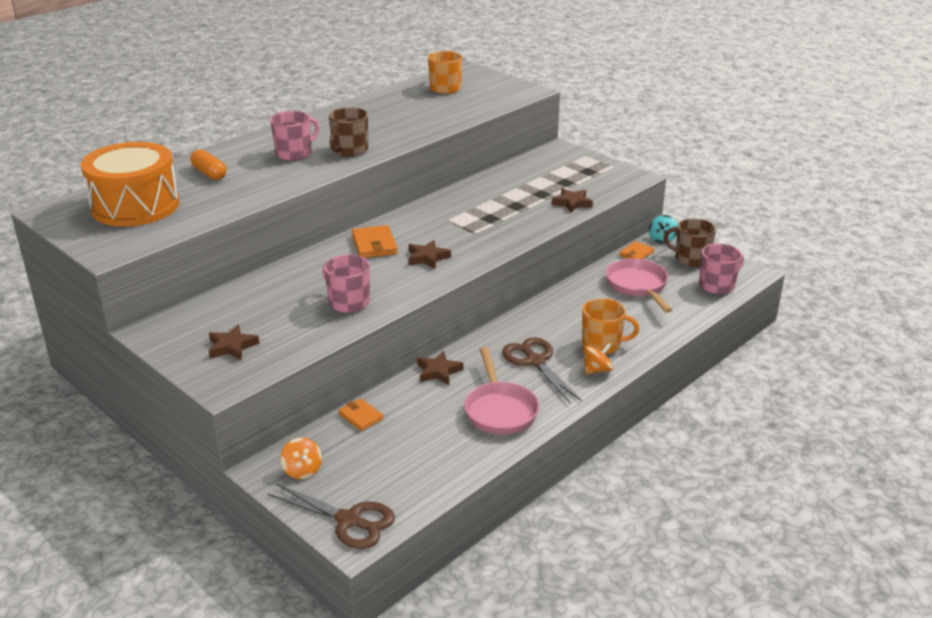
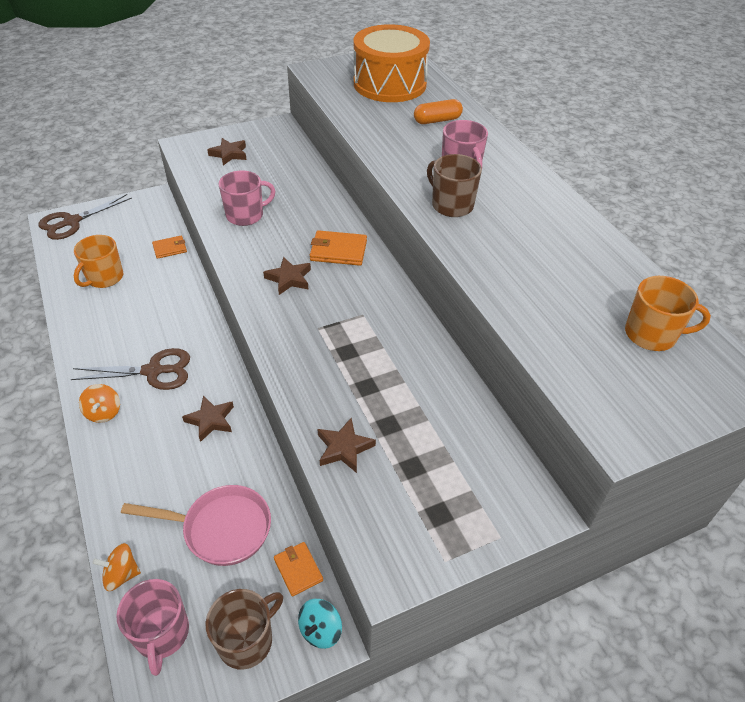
camera: 110 degrees right, 15 degrees up
(302, 470) = (137, 212): orange spinning top -> orange spinning top (121, 574)
(438, 371) = (190, 303): brown star -> brown star (211, 420)
(499, 410) = (109, 324): pink pan -> none
(602, 344) = (138, 436): orange mug -> orange mug (104, 278)
(662, 239) = (320, 630): turquoise spinning top -> turquoise spinning top turned 105 degrees counterclockwise

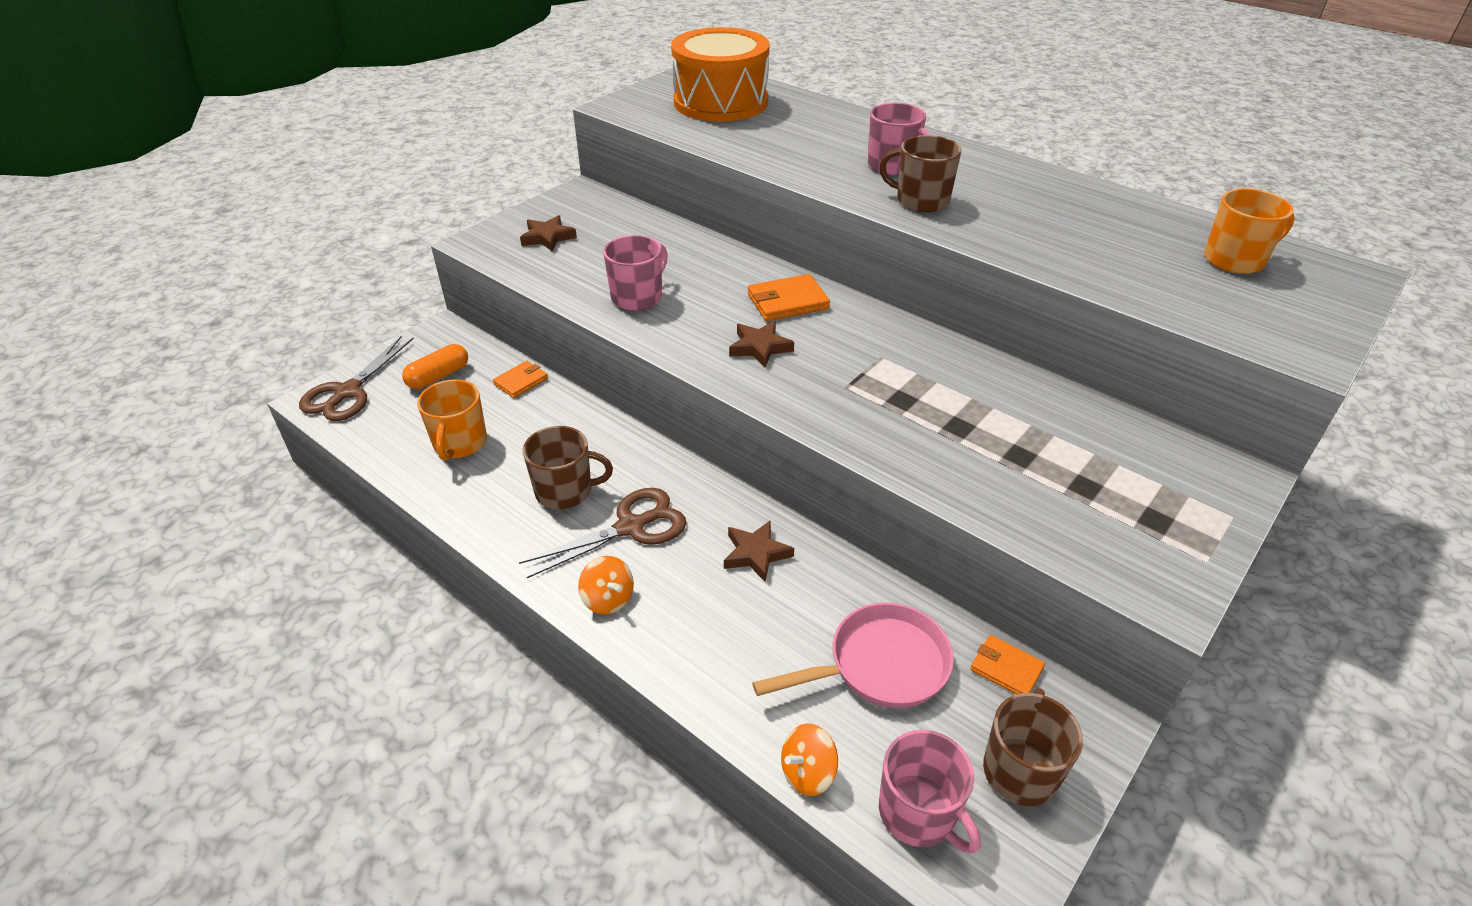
camera: 25 degrees left, 5 degrees down
(136, 332) = (565, 491): none -> brown mug
(320, 630) = (1087, 719): turquoise spinning top -> none
(344, 448) = (998, 496): brown star -> none
(437, 120) = (814, 125): orange capsule -> orange capsule (438, 376)

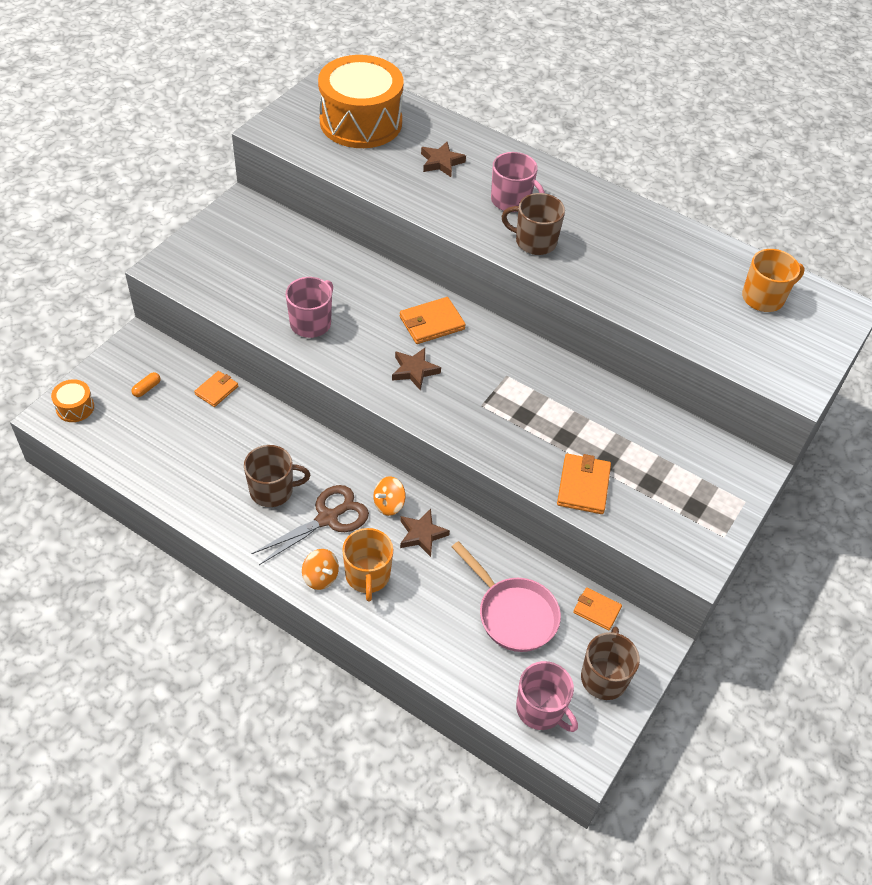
camera: 10 degrees left, 10 degrees up
(348, 392) = (75, 407): brown scissors -> orange drum
(438, 376) = (147, 388): orange capsule -> orange capsule, size x0.59
(460, 443) = (180, 452): orange mug -> orange mug (367, 576)
(548, 237) = (224, 260): brown star -> brown star (441, 162)
(807, 772) = (470, 689): orange spinning top -> orange spinning top (389, 504)
(879, 666) = (513, 614): pink pan -> pink pan turned 75 degrees clockwise
(986, 485) = (583, 486): none -> orange wallet

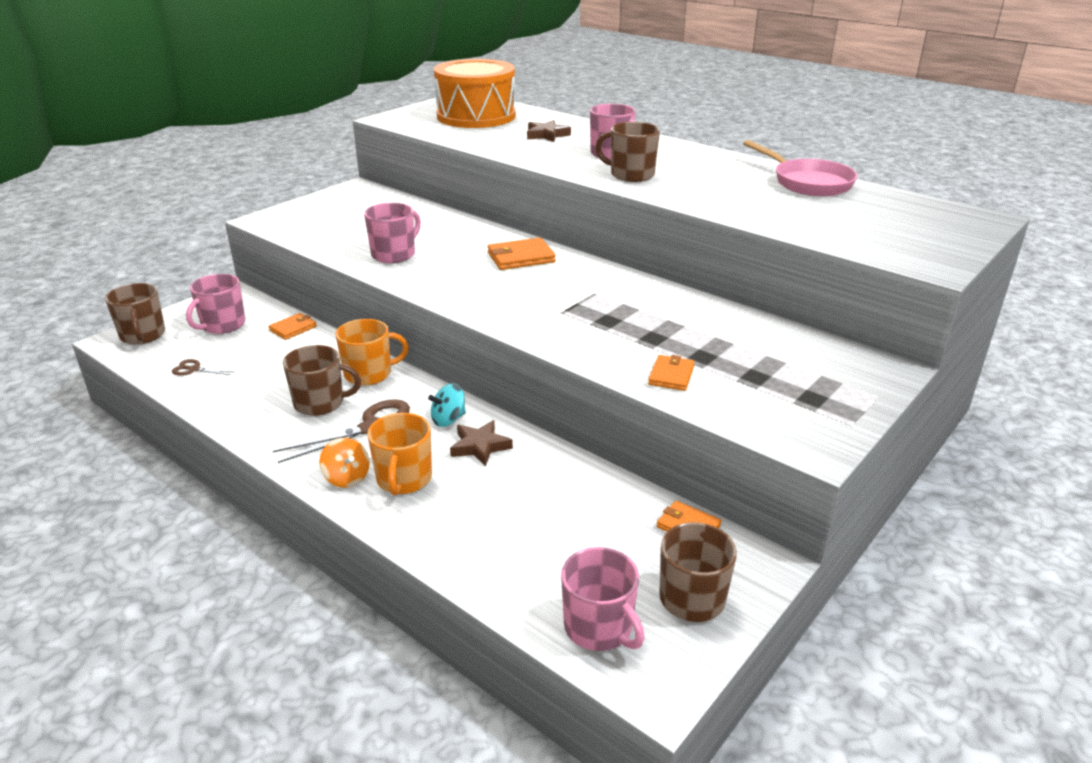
camera: 10 degrees right, 20 degrees down
(75, 407) = (143, 335): orange drum -> brown mug
(143, 452) = (194, 369): none -> brown scissors
(147, 388) = (222, 325): orange capsule -> pink mug
(389, 504) = (448, 419): orange spinning top -> turquoise spinning top
(414, 370) = (492, 287): brown star -> none
(513, 614) = (577, 524): pink pan -> pink pan (808, 182)
(583, 486) = (671, 375): orange wallet -> orange wallet, size x0.66
(764, 298) = (885, 210): orange mug -> orange mug (369, 374)

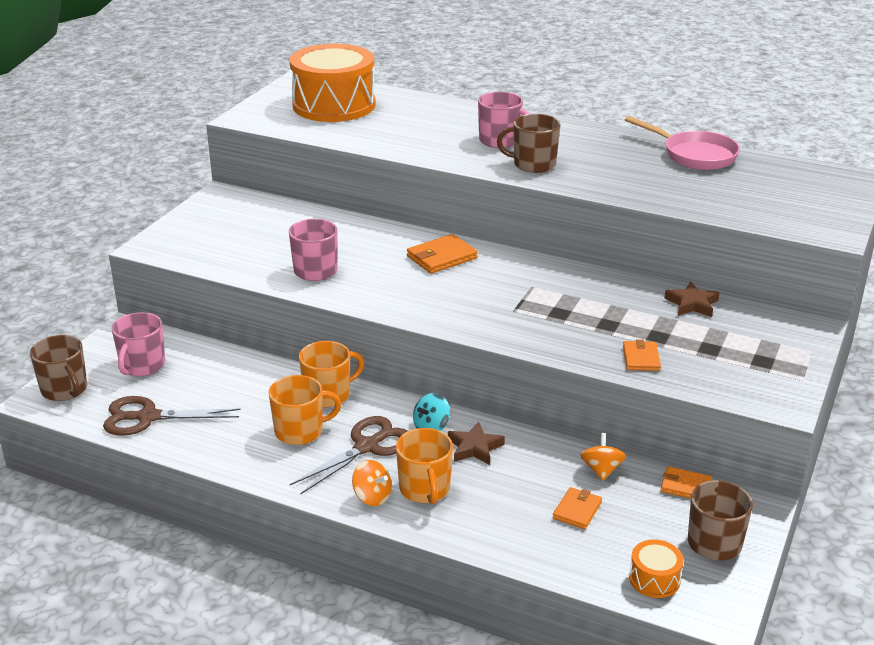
camera: 15 degrees left, 0 degrees up
(194, 369) = (148, 417): brown scissors -> brown scissors, size x2.09
(293, 328) = (219, 358): orange wallet -> orange wallet (577, 510)
(320, 403) = (300, 431): brown mug -> orange mug
(546, 135) = (422, 123): brown star -> brown star (692, 304)
(599, 628) = (654, 579): pink mug -> orange drum
(602, 492) = (601, 470): none -> orange spinning top

